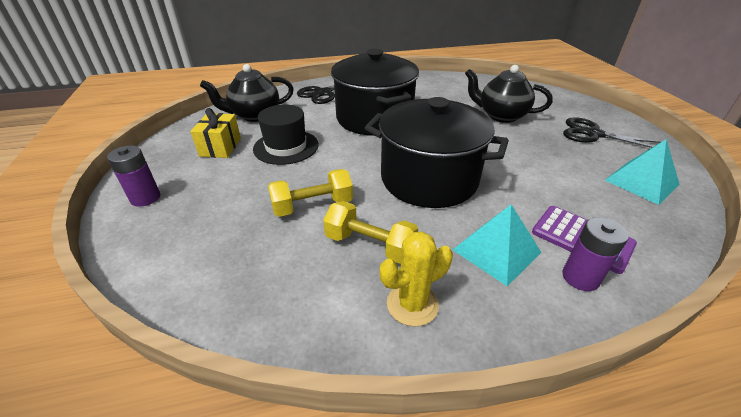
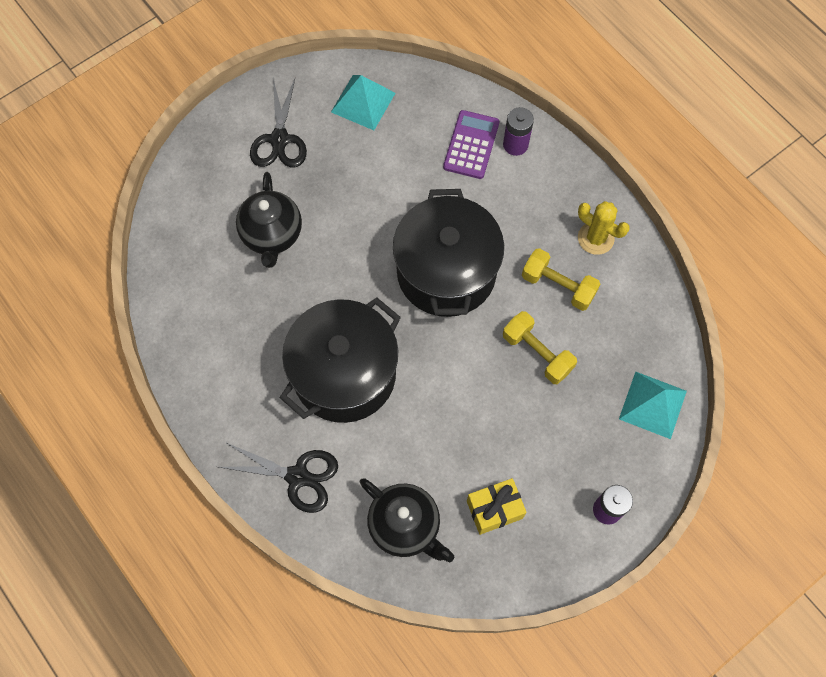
camera: 115 degrees left, 30 degrees up
(286, 147) = (458, 437): black hat -> none
(370, 245) = (558, 286): yellow dumbbell -> yellow dumbbell turned 60 degrees counterclockwise
(496, 251) = (516, 199): turquoise pyramid -> turquoise pyramid (653, 404)

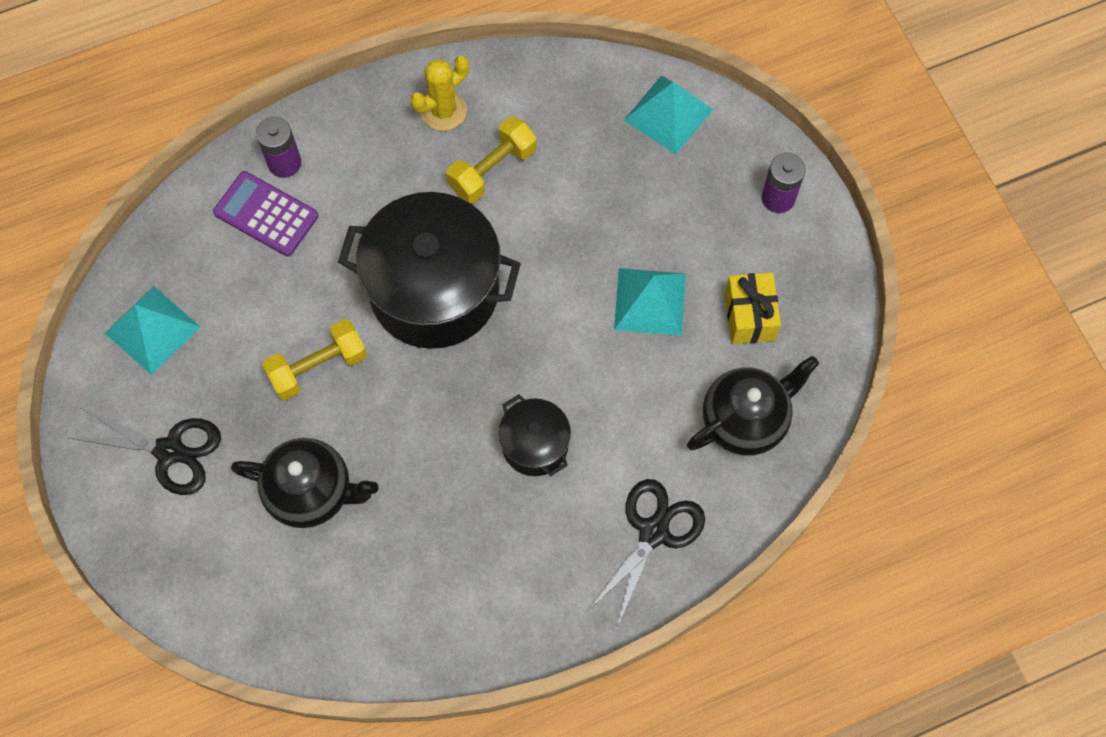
camera: 75 degrees left, 0 degrees up
(344, 374) = (535, 445): black pot -> black pot, size x0.49
(484, 429) = (650, 301): none -> turquoise pyramid
(537, 353) = (571, 217): yellow dumbbell -> yellow dumbbell (318, 367)

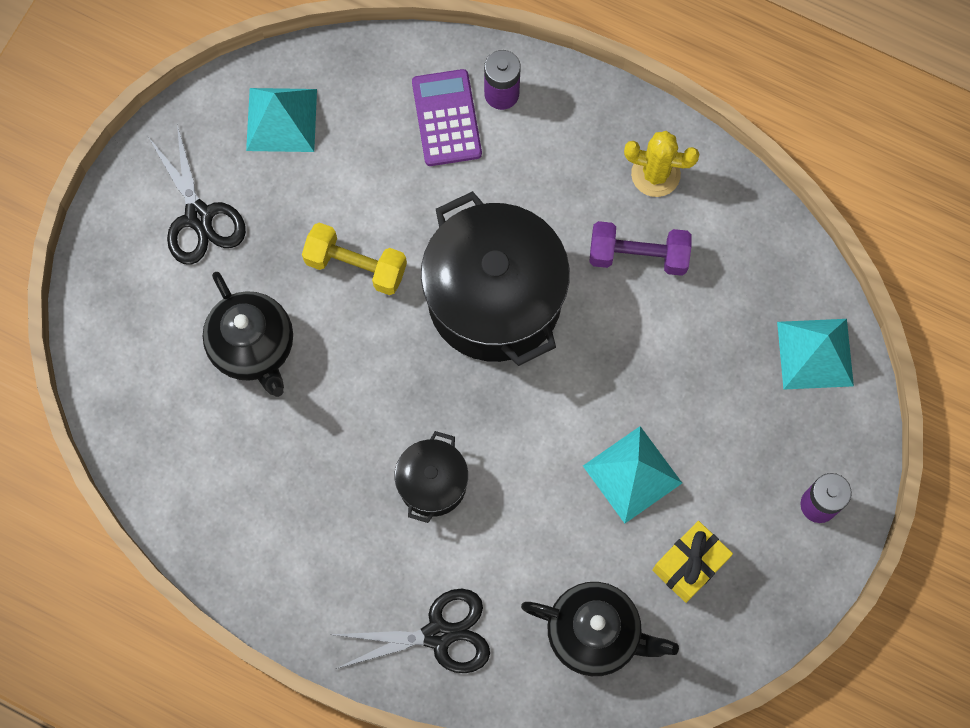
camera: 50 degrees right, 5 degrees up
(492, 170) = (638, 256): yellow dumbbell -> purple dumbbell

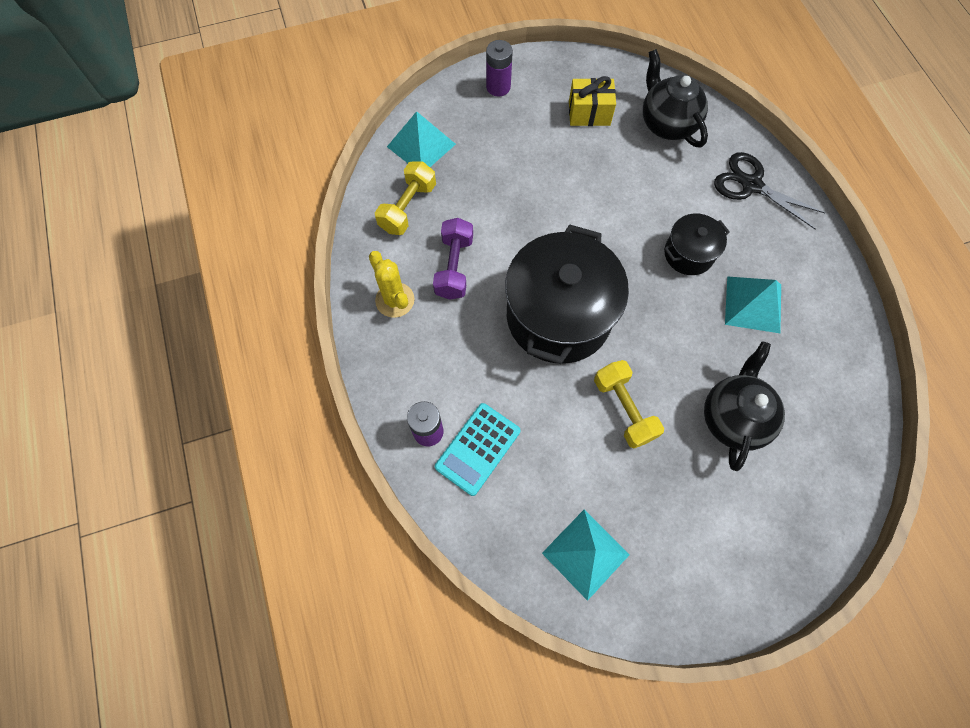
camera: 135 degrees left, 5 degrees down
(199, 216) = (701, 537): black scissors -> none
(446, 118) = (478, 449): purple calculator -> turquoise calculator
(632, 474) = (575, 171): turquoise pyramid -> turquoise pyramid (753, 304)
(638, 256) = (454, 267): purple dumbbell -> purple dumbbell turned 45 degrees clockwise
(748, 273) = (408, 207): none -> yellow dumbbell

